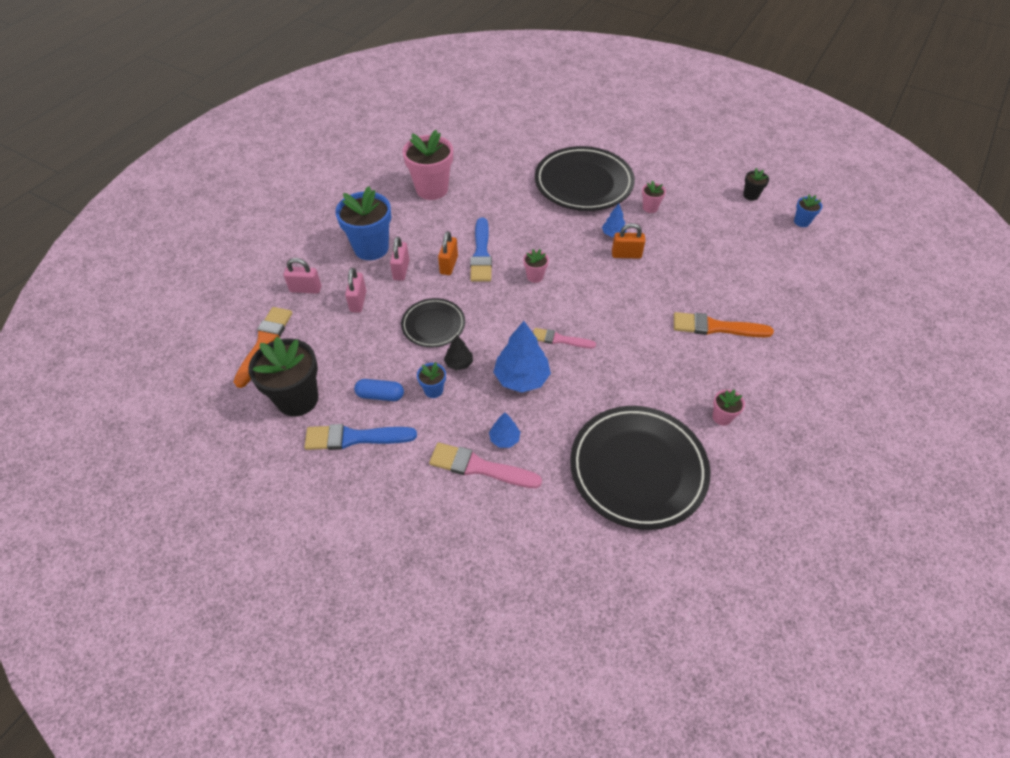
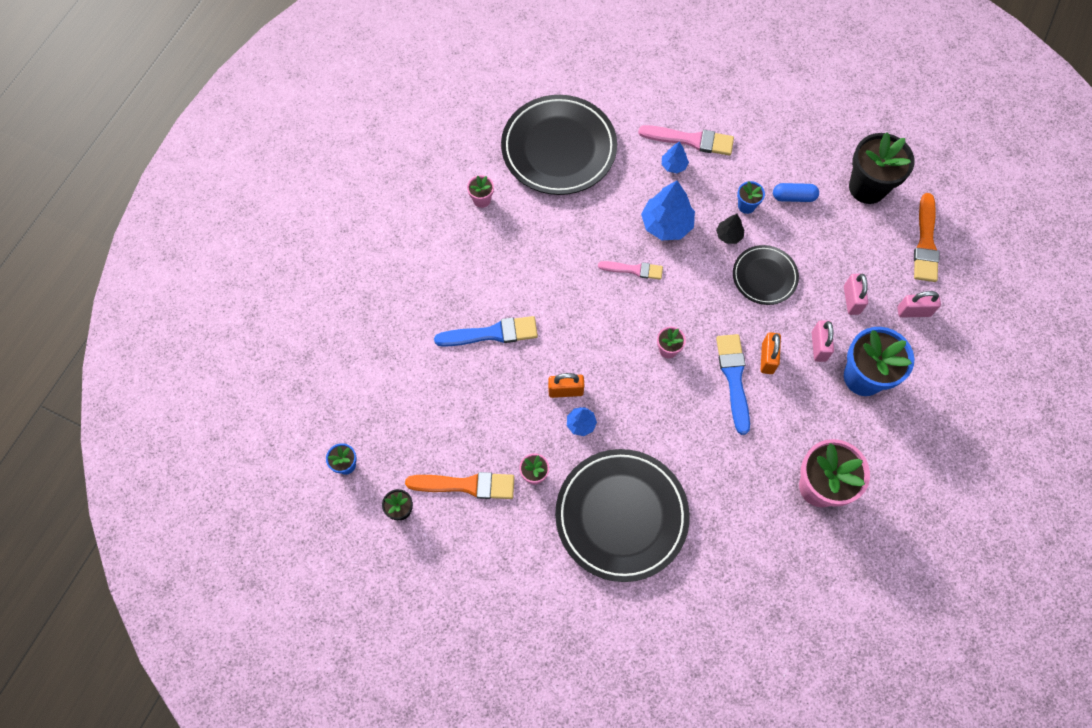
camera: 175 degrees right, 15 degrees up
(355, 438) = (803, 156): blue brush -> blue brush (492, 333)
(716, 327) = (474, 297): orange brush -> orange brush (466, 485)

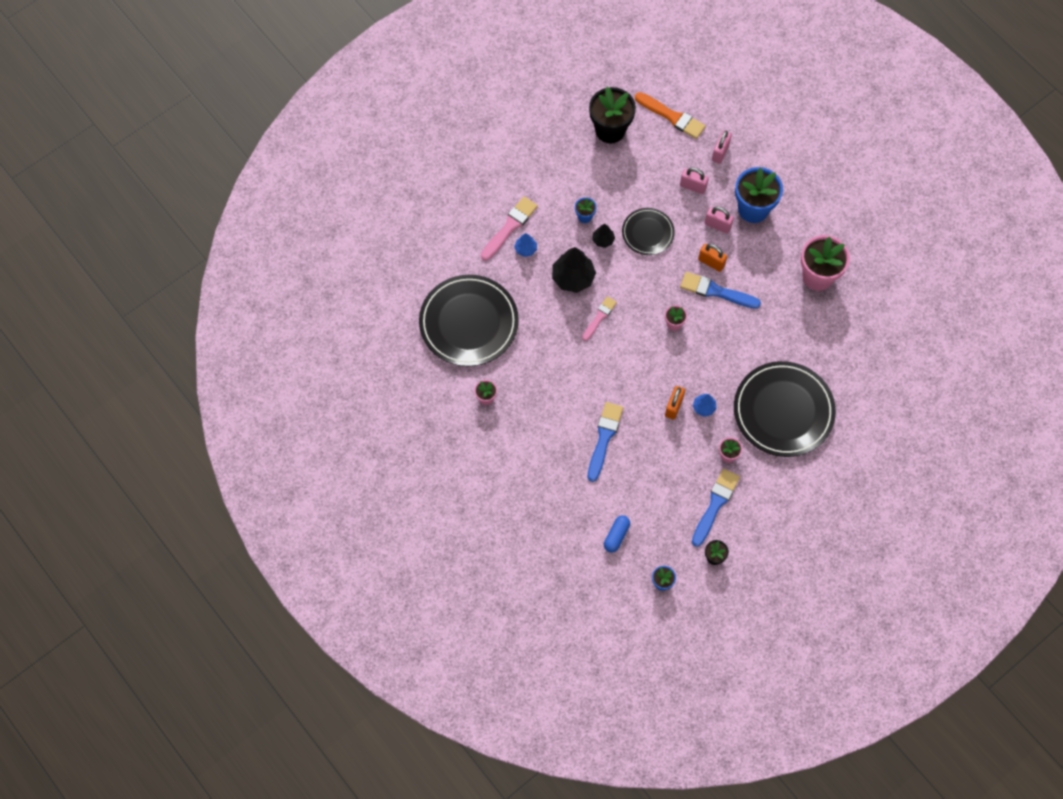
camera: 65 degrees left, 0 degrees up
(466, 485) = (715, 504): orange brush -> blue brush
(666, 224) = (573, 277): blue tree -> black tree
(793, 197) = (593, 182): blue capsule -> blue capsule (616, 536)

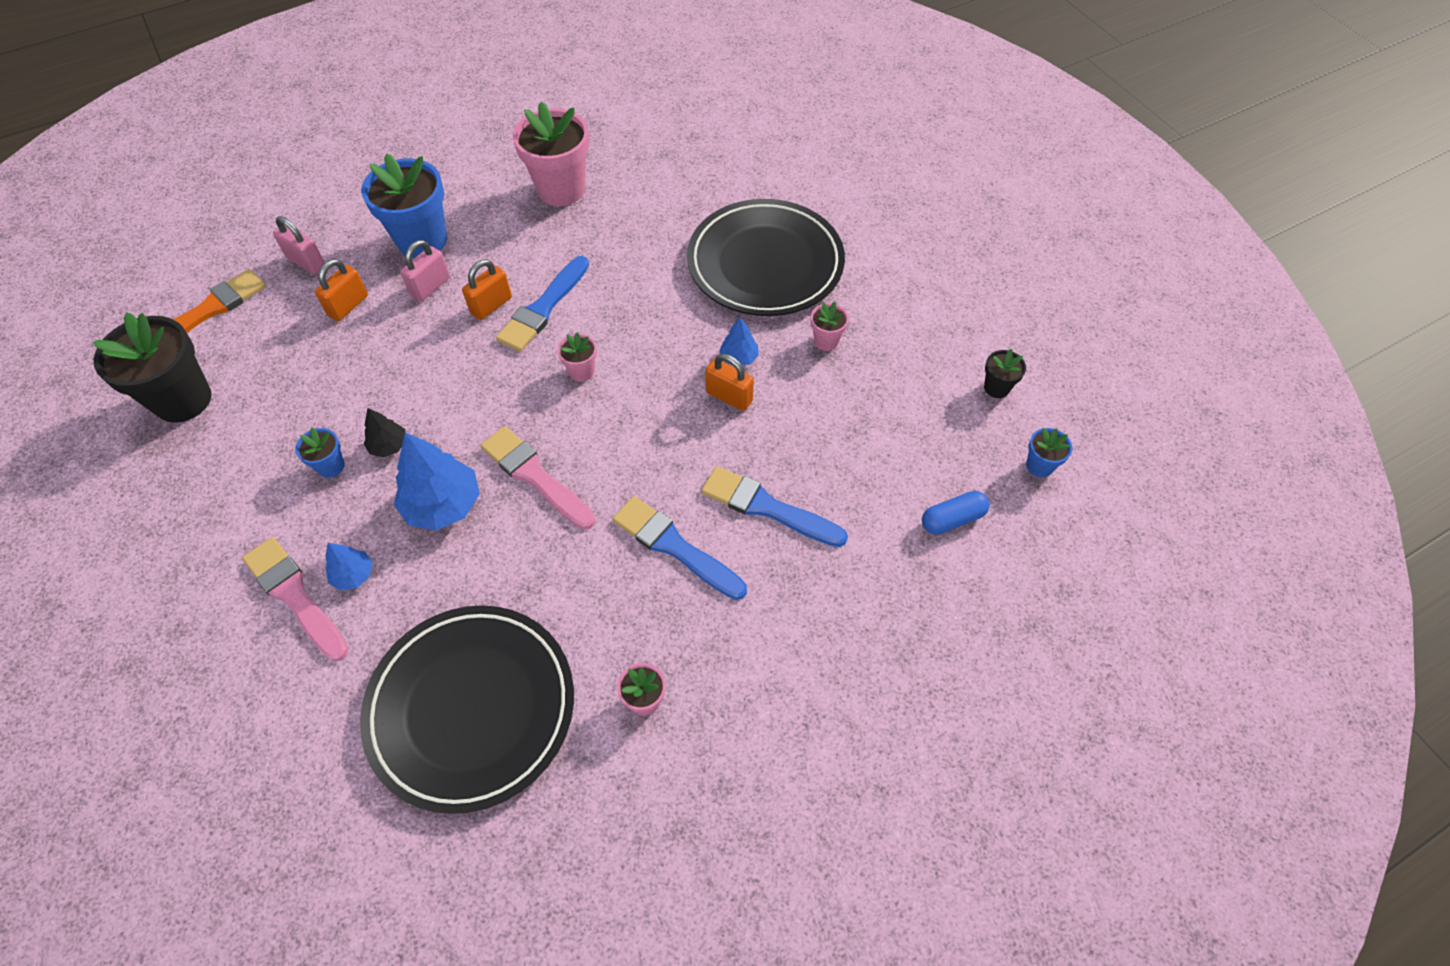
camera: 80 degrees left, 10 degrees down
(573, 277) = (443, 504): black tree -> blue tree
(599, 317) = (535, 476): pink brush -> pink brush, size x1.55
(616, 536) = (952, 519): blue capsule -> blue capsule turned 60 degrees counterclockwise
(647, 233) = (404, 379): black plate -> none
(693, 186) = (348, 306): pink padlock -> orange padlock
(715, 504) = (907, 371): blue brush -> blue brush (674, 546)

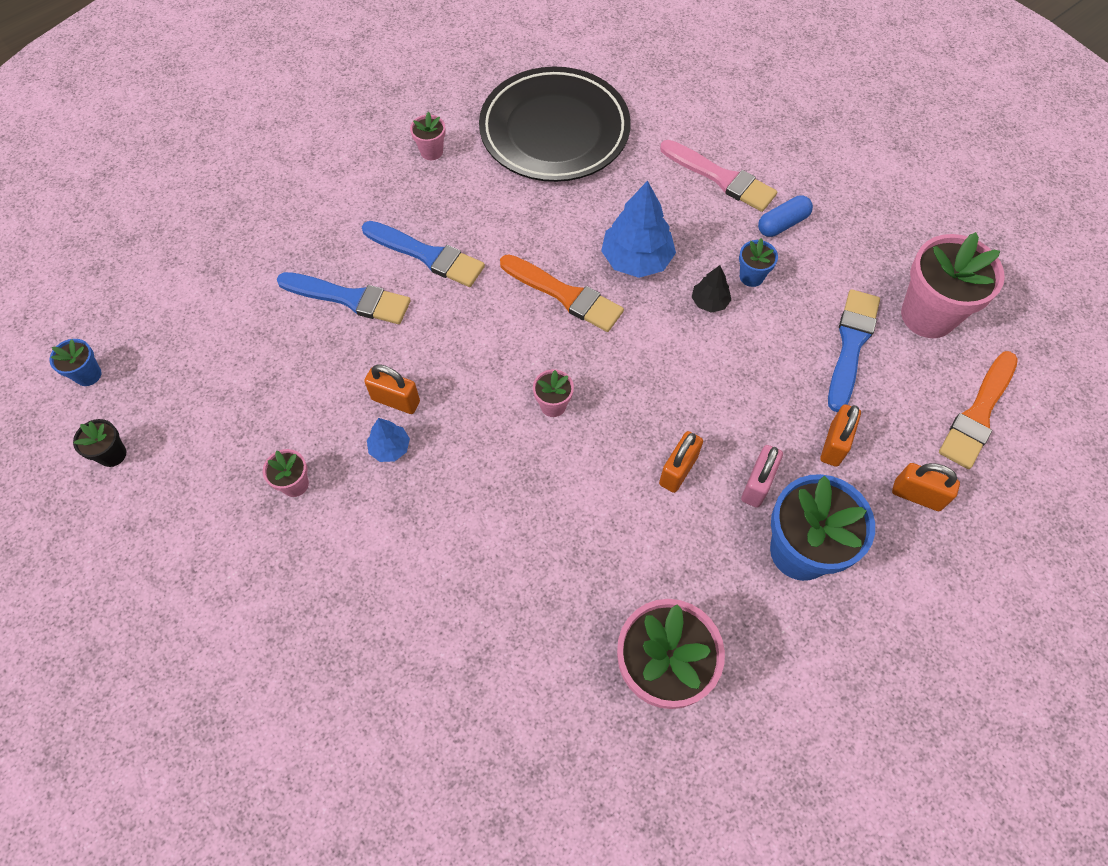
camera: 170 degrees right, 5 degrees up
(183, 400) = (928, 315): black flower pot -> pink flower pot
(306, 262) = (917, 495): pink padlock -> orange padlock
(353, 575) = (684, 198): blue tree -> none
(535, 476) = (565, 295): pink brush -> orange brush
(543, 308) = (619, 476): blue brush -> blue brush (851, 345)
(765, 263) = (370, 585): black plate -> none
(952, 519) = (181, 313): blue capsule -> blue capsule (782, 224)

